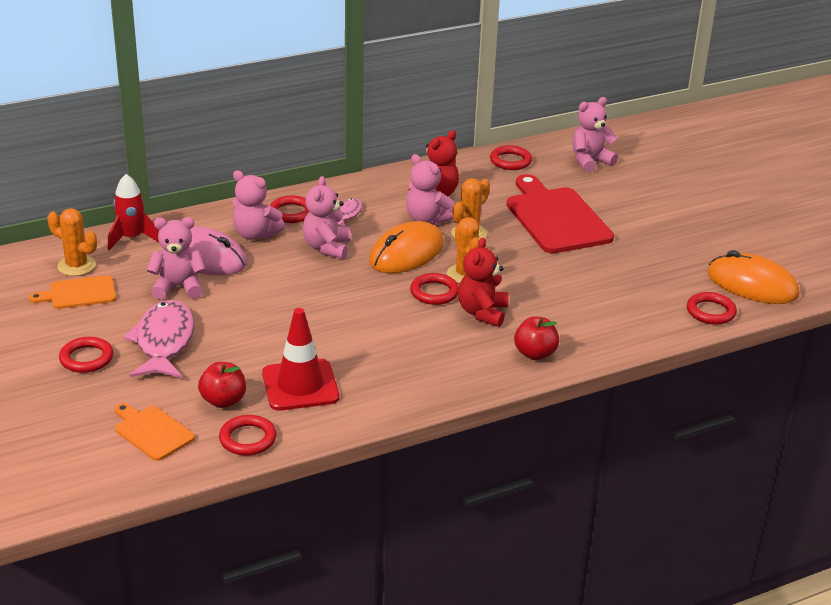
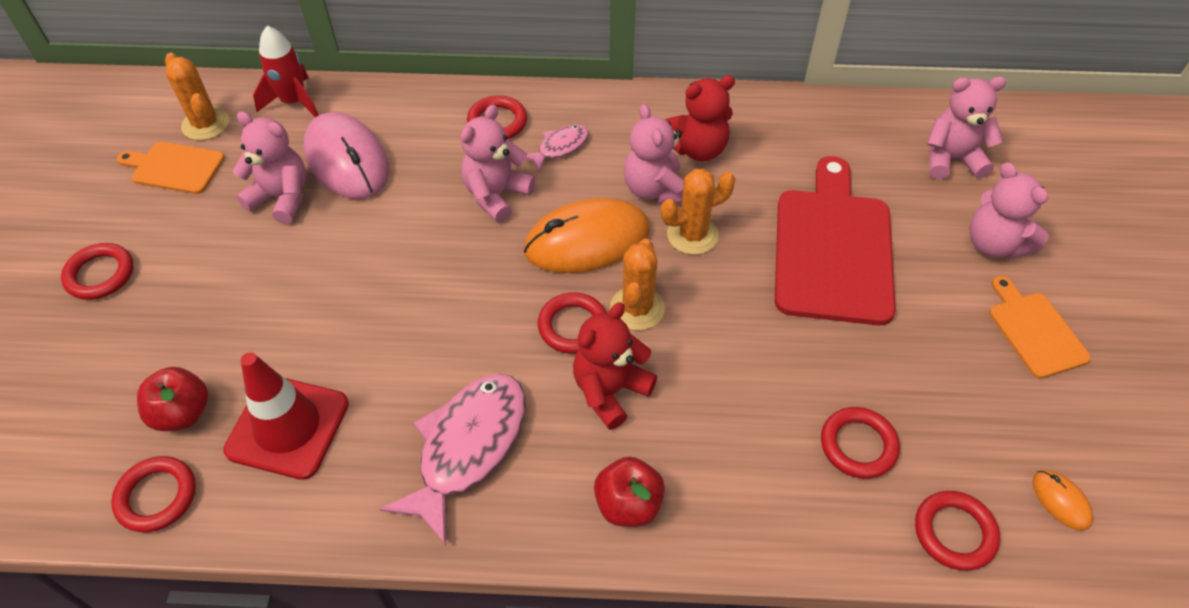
camera: 30 degrees right, 20 degrees up
(152, 432) = (67, 431): orange cutting board -> orange cutting board (1034, 331)
(164, 342) = (197, 282): pink fish -> pink fish (467, 448)
(255, 234) = (430, 143): pink teddy bear -> pink teddy bear (994, 244)
(510, 161) = (837, 124): red ring -> red ring (858, 445)
(752, 284) = (1061, 501): orange mouse -> orange mouse, size x0.44

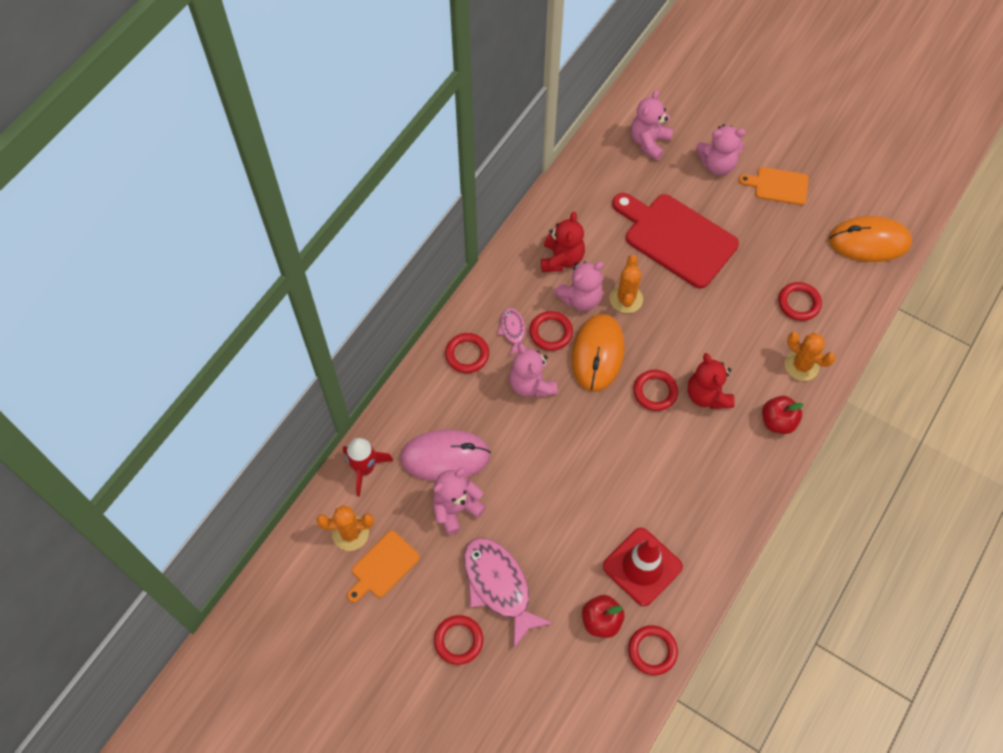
camera: 60 degrees left, 10 degrees up
(467, 448) = (705, 480): pink fish -> pink fish (499, 586)
(637, 308) = (661, 354): orange cactus -> orange cactus (801, 365)
(655, 190) = (580, 298): pink teddy bear -> pink teddy bear turned 45 degrees counterclockwise
(954, 532) = (862, 294): red ring -> red ring (551, 332)
(1061, 501) = (869, 241): orange mouse -> orange mouse, size x2.30

